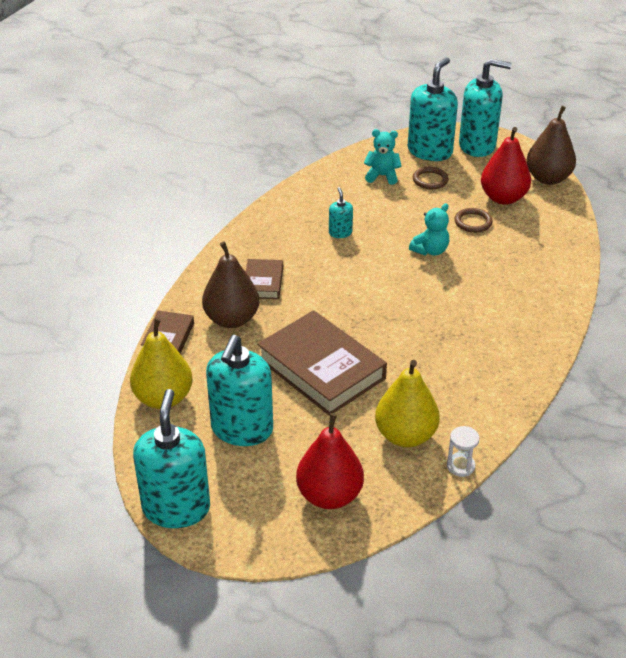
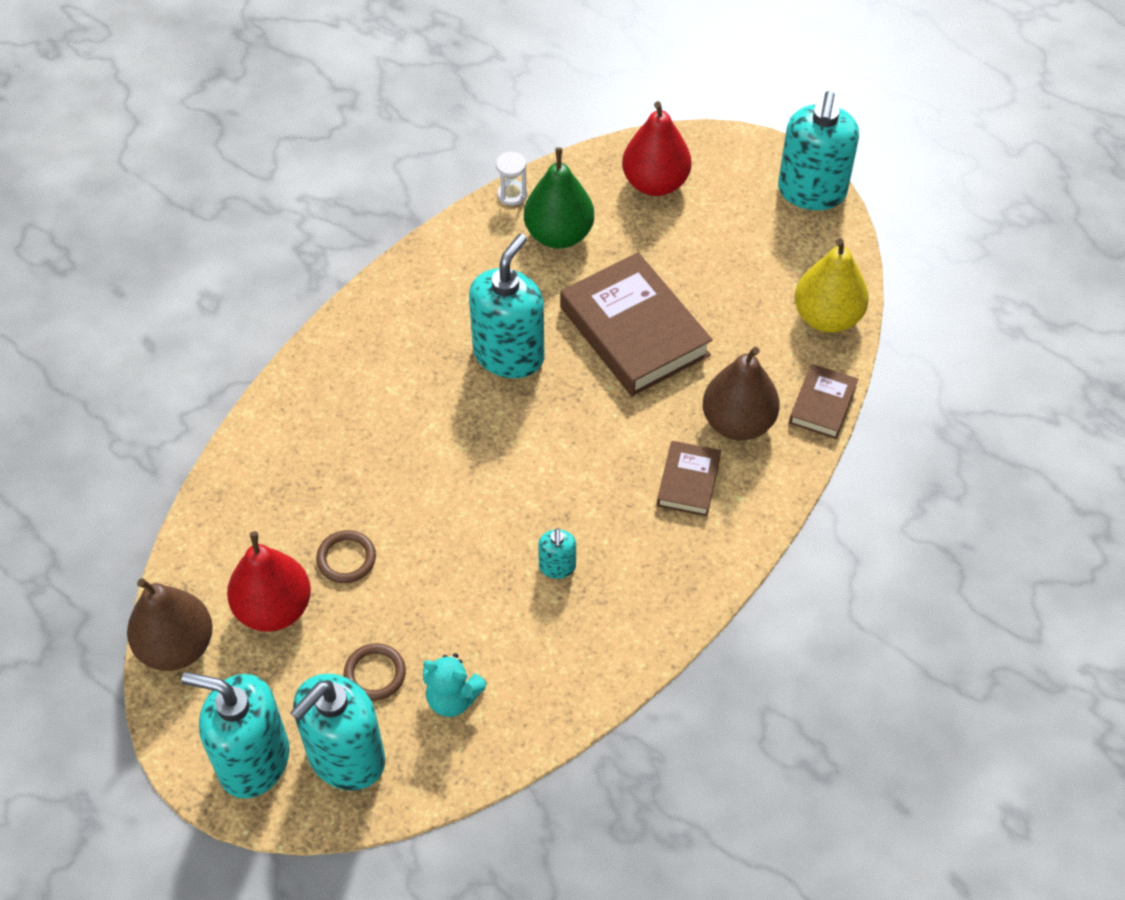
camera: 170 degrees left, 15 degrees up
(242, 429) = (738, 266): turquoise soap dispenser -> turquoise soap dispenser (509, 355)
(405, 435) = (559, 235): yellow pear -> green pear
(430, 250) = (433, 508): turquoise teddy bear -> none

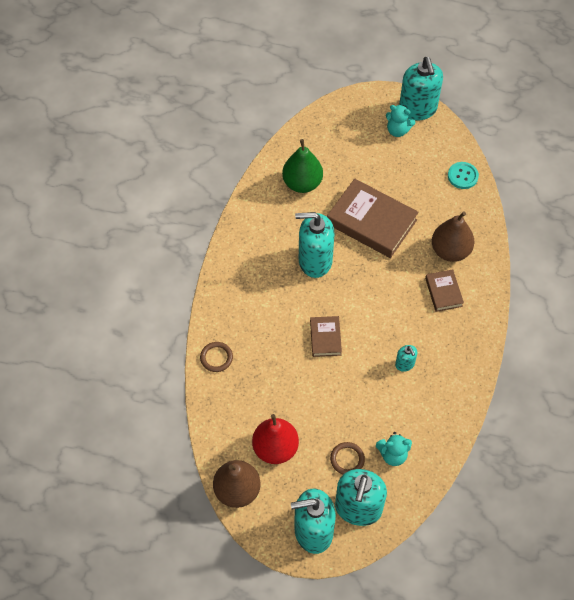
camera: 25 degrees left, 5 degrees up
(346, 559) = (296, 406): brown ring -> brown ring (216, 358)
(509, 355) = (315, 260): turquoise soap dispenser -> turquoise soap dispenser turned 90 degrees counterclockwise
(512, 194) = (264, 170): white hourglass -> none
(655, 183) = (335, 135): red pear -> none
(759, 211) = (397, 130): none -> turquoise teddy bear
(822, 405) = (486, 224): brown book -> brown book (325, 338)
(827, 317) = (462, 176): yellow pear -> turquoise button

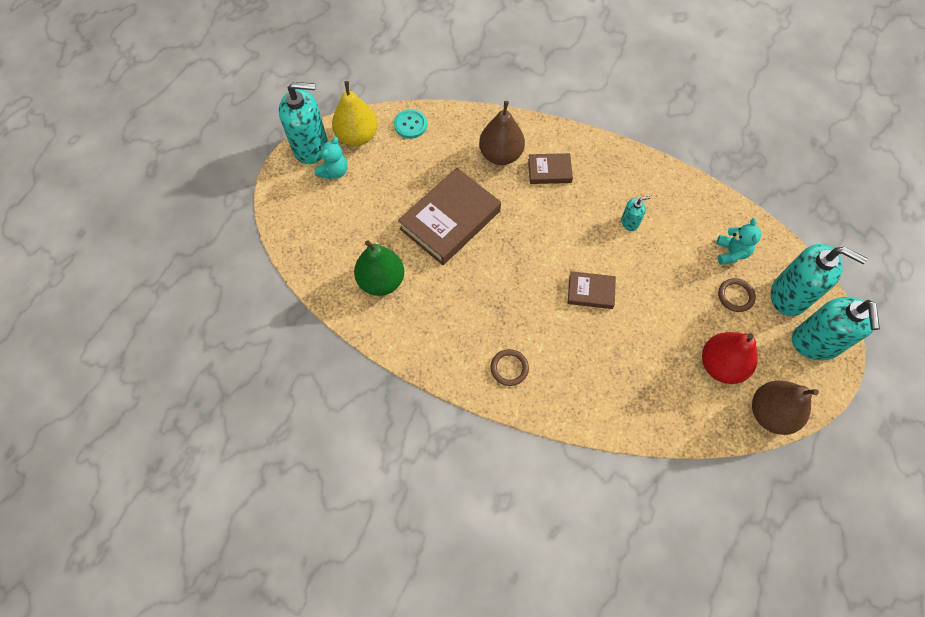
camera: 80 degrees left, 5 degrees up
(216, 358) = (604, 413): brown ring -> brown ring (509, 368)
(315, 260) = (490, 285): turquoise soap dispenser -> none
(438, 139) = (357, 136): none -> yellow pear

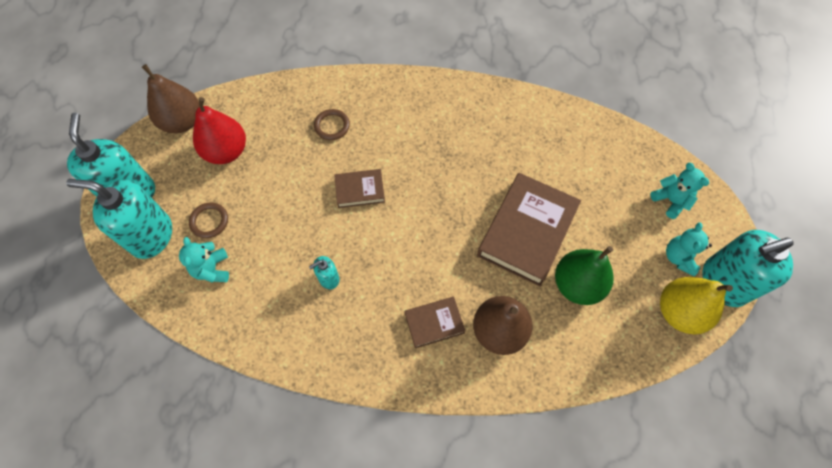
camera: 165 degrees right, 0 degrees up
(313, 216) = (670, 201): none -> turquoise teddy bear
(381, 281) = (568, 152): green pear -> green pear (577, 284)
(410, 125) = (624, 346): turquoise button -> none
(509, 368) = (421, 105): brown ring -> brown ring (332, 126)

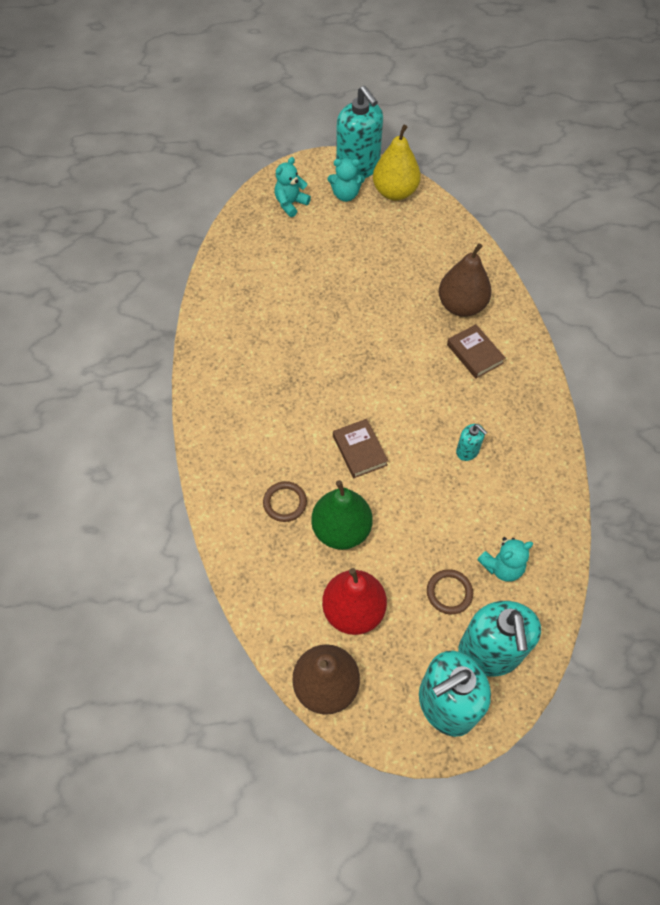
camera: 105 degrees left, 5 degrees down
(526, 231) = (358, 301): brown book -> none
(577, 284) = (397, 258): green pear -> green pear (341, 530)

